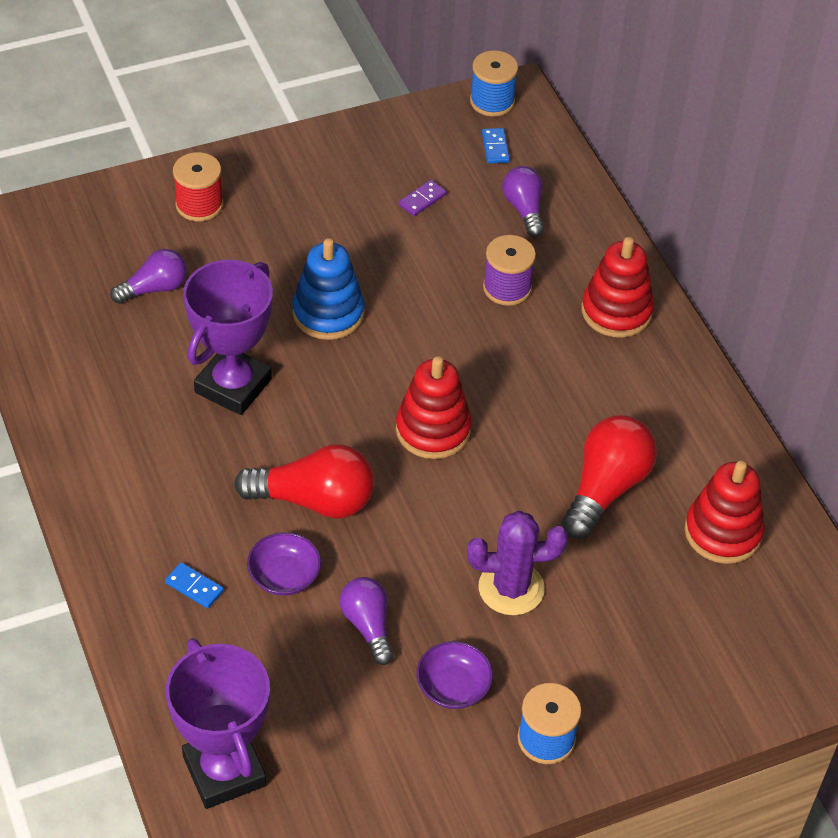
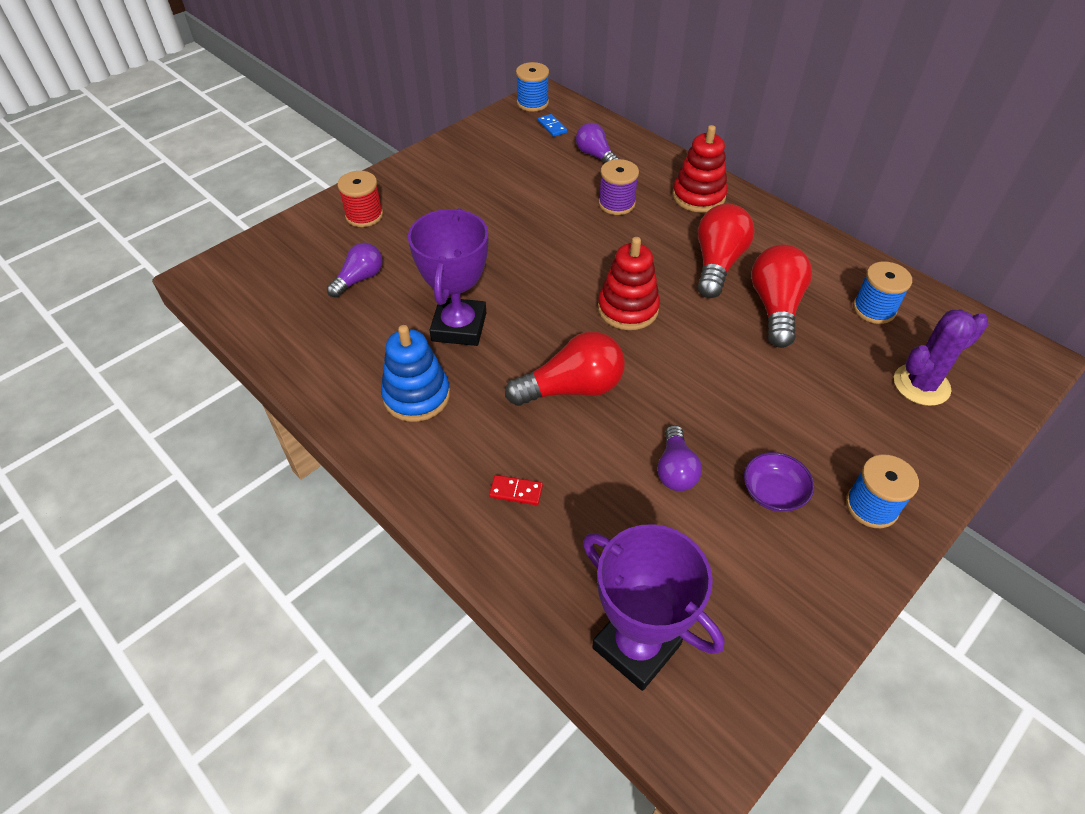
camera: 20 degrees left, 0 degrees up
(194, 587) = (516, 491): blue domino -> red domino
(284, 576) = (584, 455): purple bowl -> none
(328, 313) = (501, 256): blue stacking toy -> blue stacking toy (416, 396)
(368, 626) = (675, 469): purple light bulb -> purple light bulb turned 135 degrees counterclockwise
(422, 200) = (523, 169): purple domino -> none
(511, 588) = (761, 400): purple cactus -> purple cactus (921, 385)
(576, 410) = (717, 264): none -> red light bulb
(723, 532) = (874, 309): red stacking toy -> blue spool

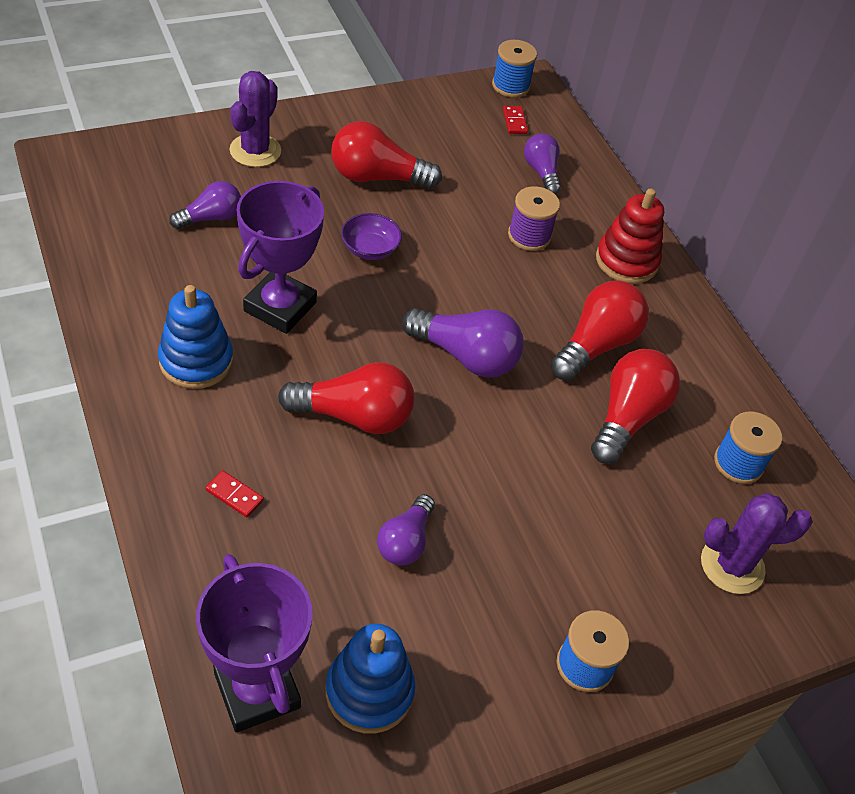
camera: 15 degrees right, 0 degrees up
(364, 215) = (255, 151): red spool -> purple cactus
(474, 202) = (377, 177): none -> red light bulb
(552, 127) = (514, 121): blue domino -> red domino
(628, 309) = (466, 356): red stacking toy -> purple light bulb
(726, 604) = (369, 691): none -> blue stacking toy
(773, 493) = (490, 607): purple bowl -> purple bowl (370, 248)

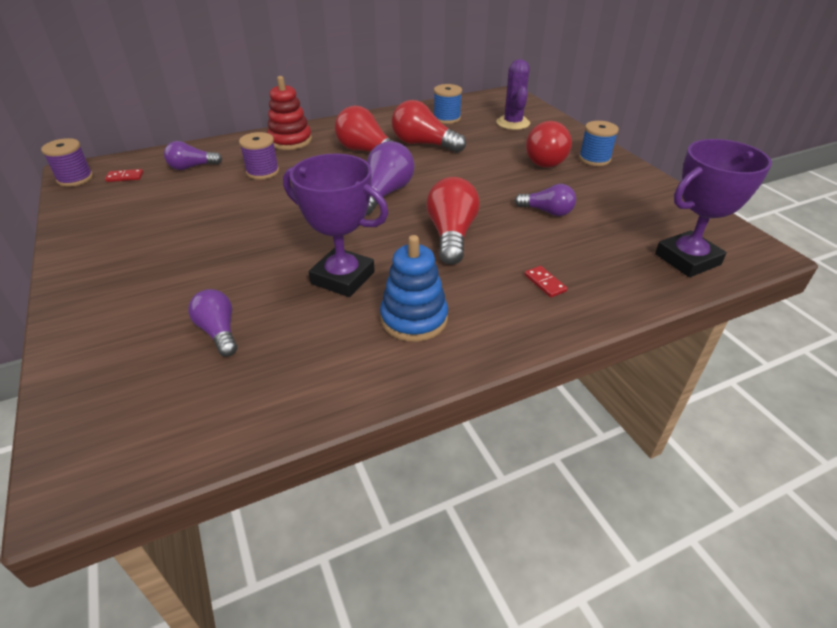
camera: 85 degrees left, 10 degrees down
(234, 495) = (545, 283): red domino -> red domino turned 60 degrees counterclockwise
(255, 151) = (116, 312): purple cactus -> none
(369, 691) = (657, 220): blue stacking toy -> none
(370, 248) = (271, 237): purple bowl -> none
(377, 177) = (179, 237): red light bulb -> red light bulb (543, 159)
(510, 86) = (75, 179): blue spool -> purple spool

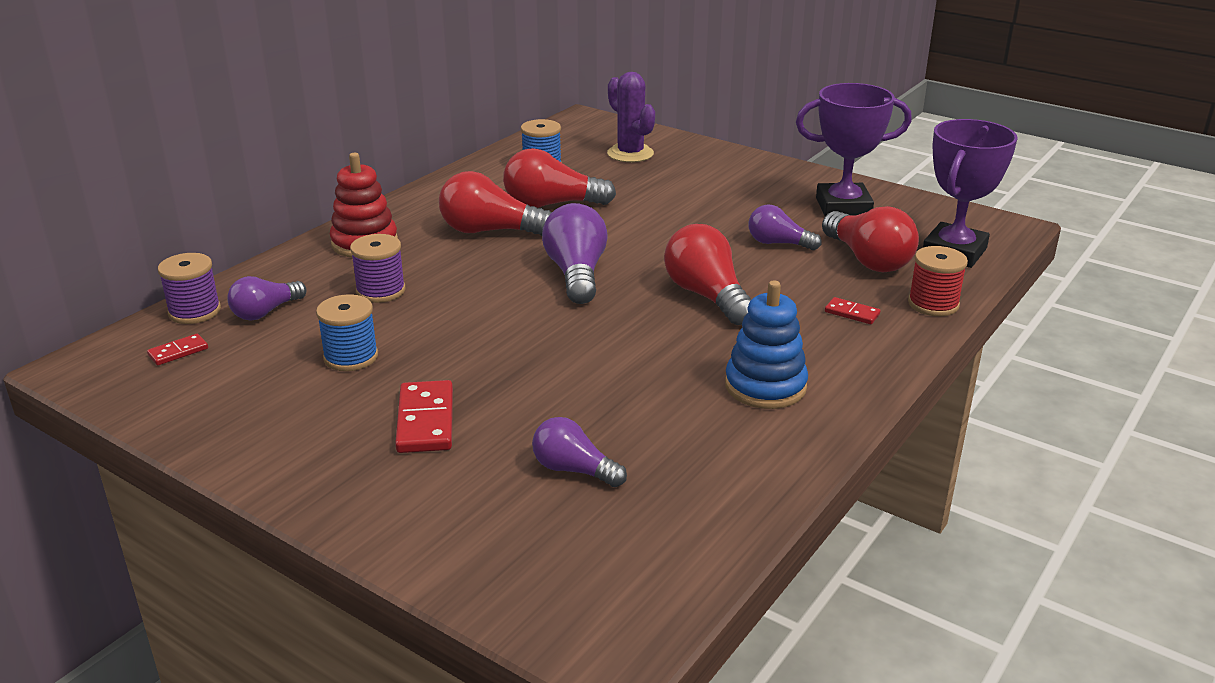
camera: 30 degrees left, 10 degrees down
(75, 179) = (96, 376): purple spool -> purple spool (194, 311)
(183, 262) = (425, 421): none -> red domino
(343, 278) = (642, 374): purple trophy -> purple trophy (843, 207)
(543, 159) = (712, 187): red light bulb -> red light bulb (868, 260)
(547, 211) = (778, 243): purple light bulb -> purple light bulb turned 150 degrees counterclockwise
(594, 159) = (766, 174): blue spool -> blue spool (351, 357)
(621, 298) = (933, 304): none -> red spool

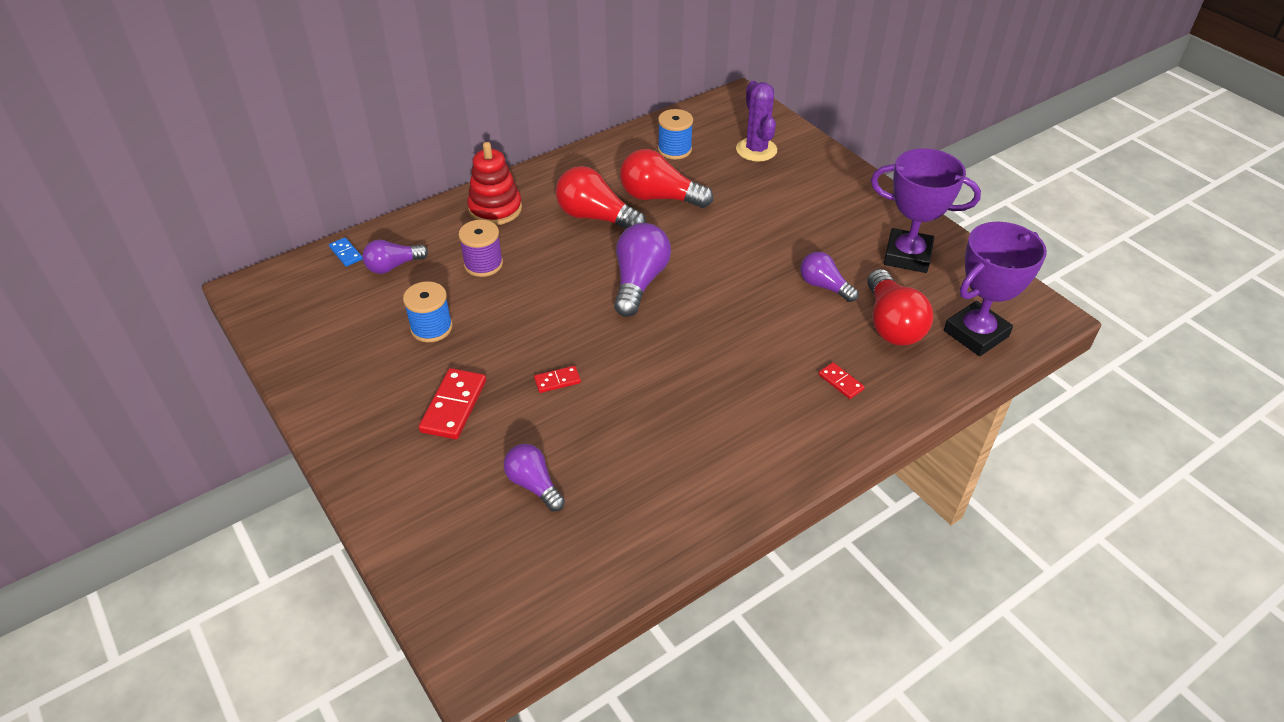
camera: 20 degrees right, 15 degrees up
(178, 352) = (318, 292): red domino -> red domino (557, 381)
(194, 311) = (346, 253): purple spool -> blue domino
(707, 296) = (730, 332): red light bulb -> none
(765, 386) = (722, 442): blue stacking toy -> none
(933, 304) = (918, 390): red spool -> none

